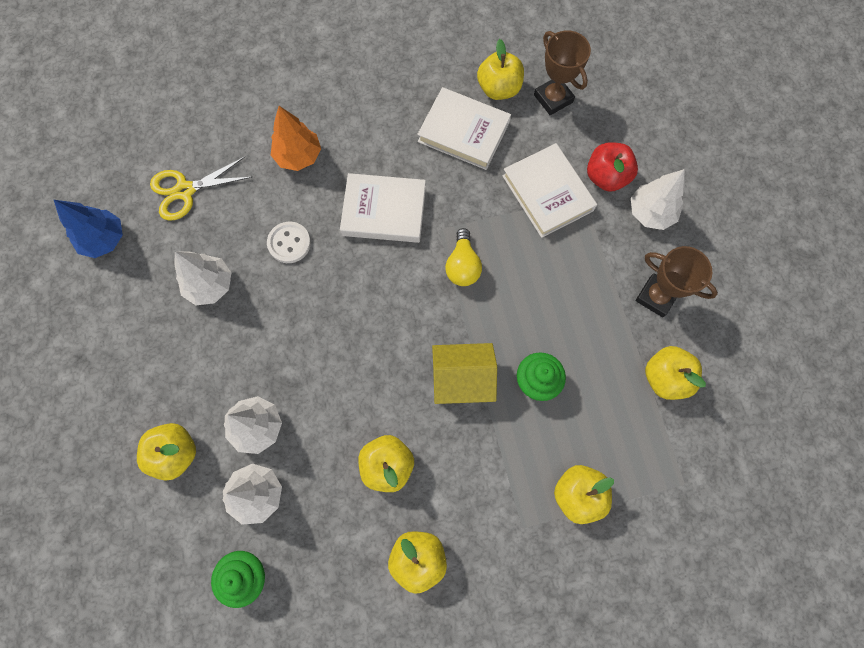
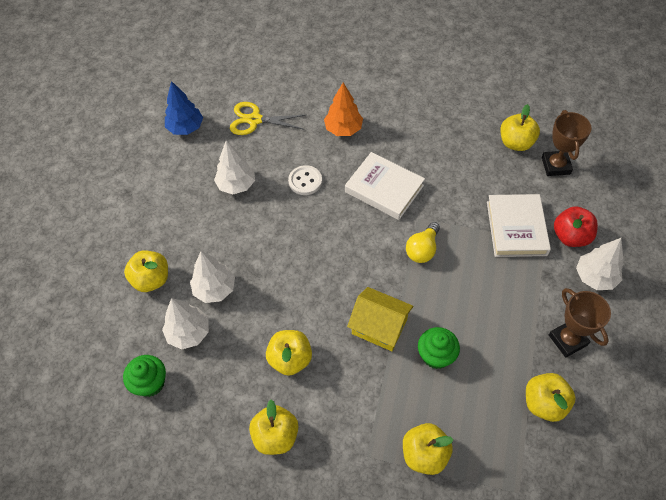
camera: 30 degrees right, 15 degrees down
(463, 132) = (472, 161): white book -> none

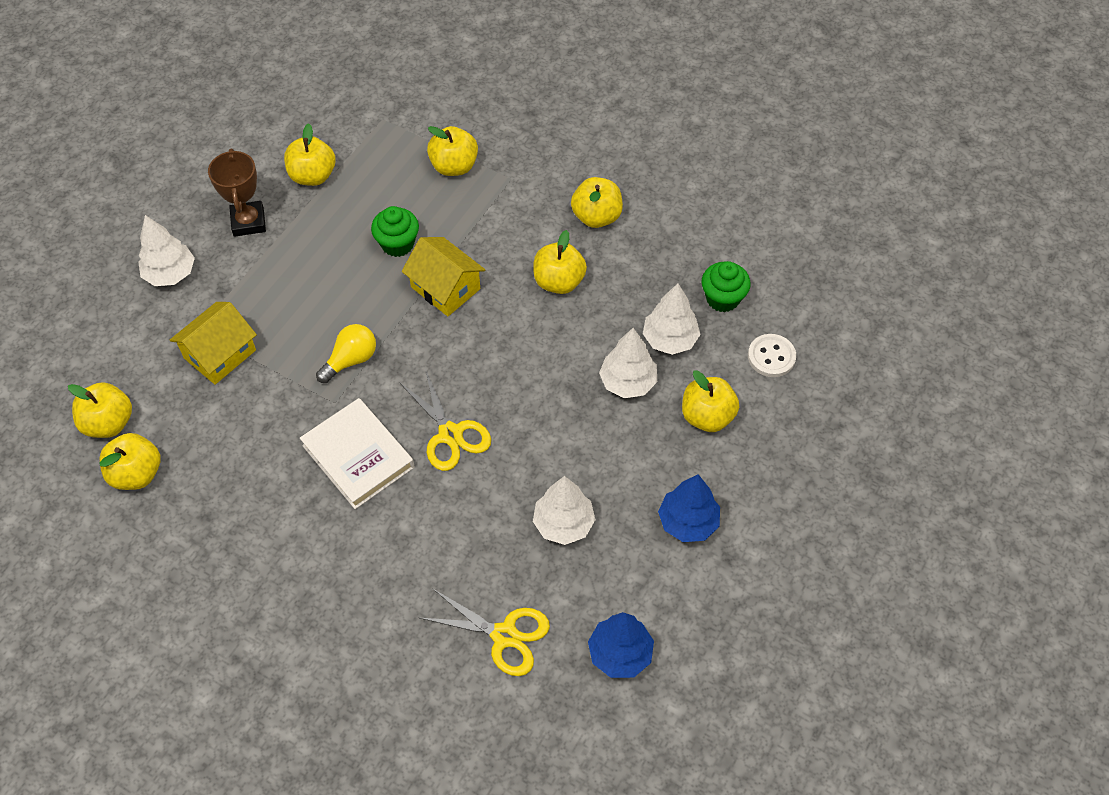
camera: 165 degrees left, 0 degrees up
(156, 206) = (688, 522): none -> blue tree
(305, 181) = (463, 500): white button -> white button (771, 357)
(330, 218) = (450, 434): none -> yellow scissors
(343, 129) = (372, 574): orange tree -> none
(516, 228) = (220, 354): white book -> yellow house
(555, 166) = (109, 423): brown trophy -> yellow apple
(570, 236) = (162, 326): red apple -> none

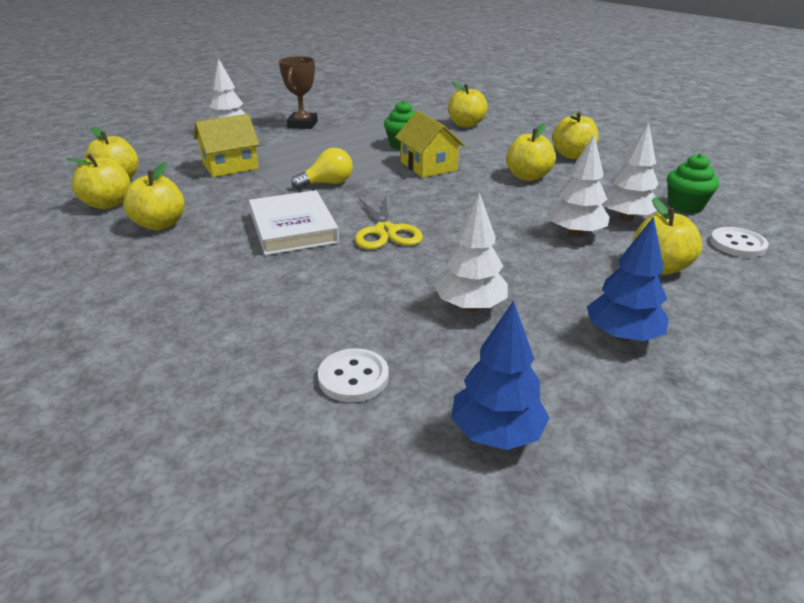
camera: 20 degrees right, 25 degrees down
(313, 176) = (361, 116): yellow apple -> yellow apple (160, 224)
(504, 635) = (353, 377): yellow scissors -> white button

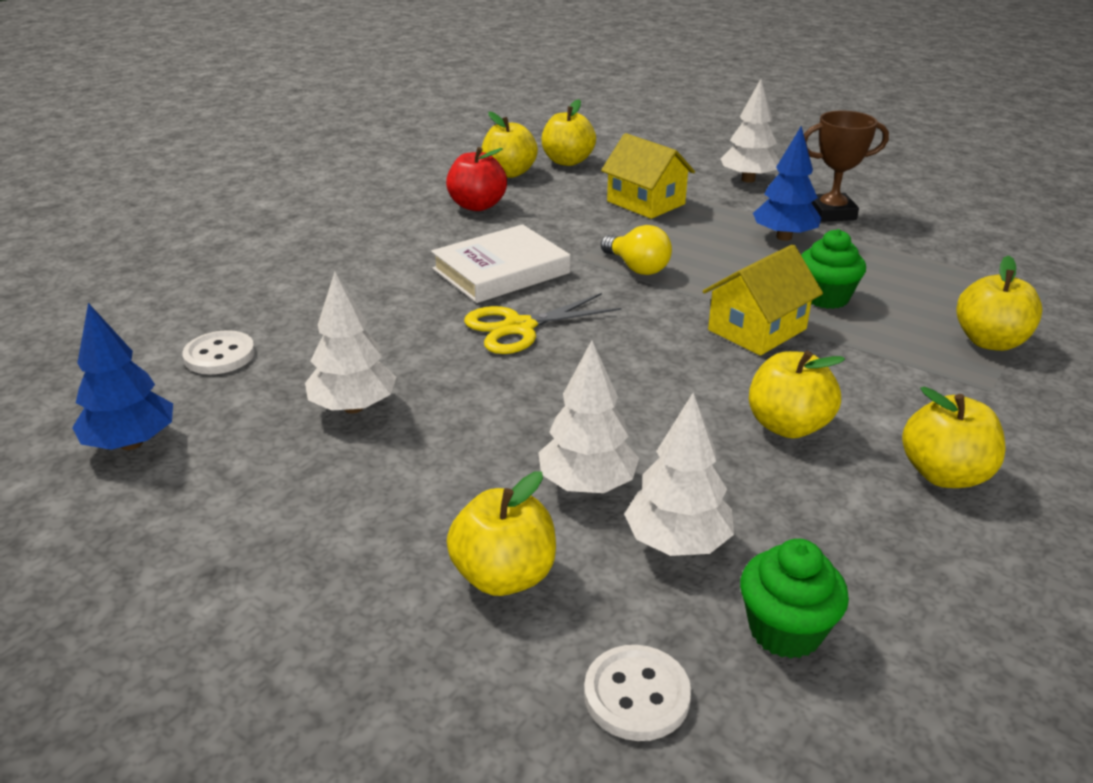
camera: 75 degrees right, 0 degrees up
(160, 224) = (477, 206): yellow apple -> red apple
(622, 335) = (303, 530): blue tree -> blue tree (784, 237)

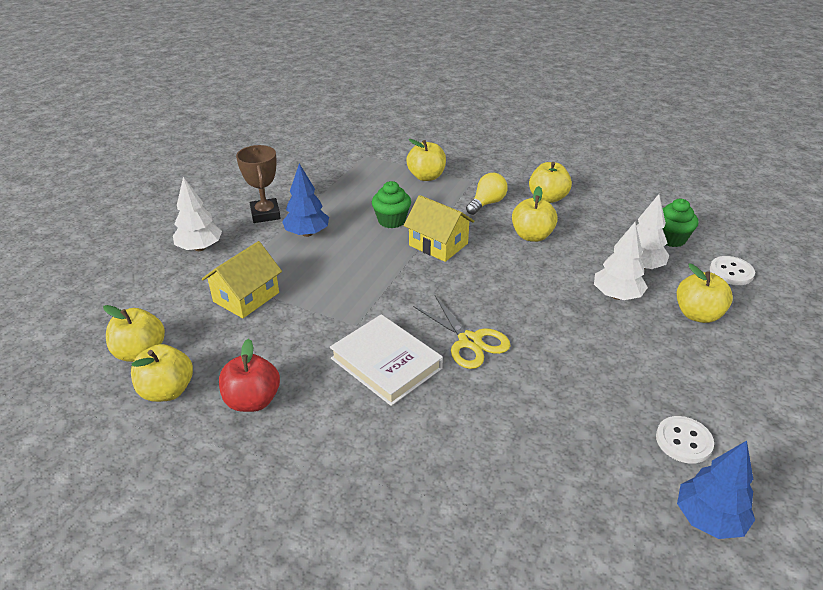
camera: 100 degrees left, 5 degrees up
(219, 355) = (577, 510): white button -> white button (683, 441)
(353, 407) = (601, 404): white tree -> none
(637, 267) = (366, 294): yellow light bulb -> yellow light bulb (487, 203)

